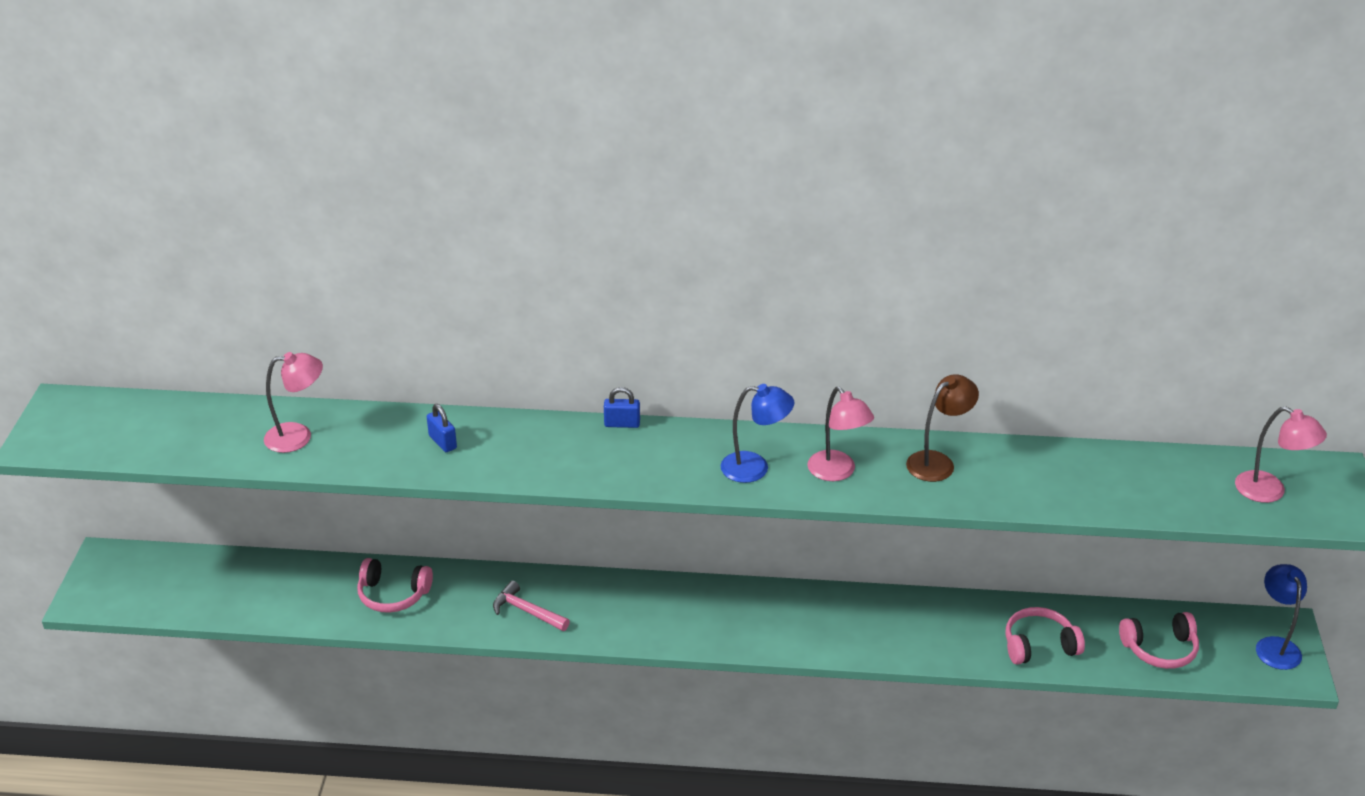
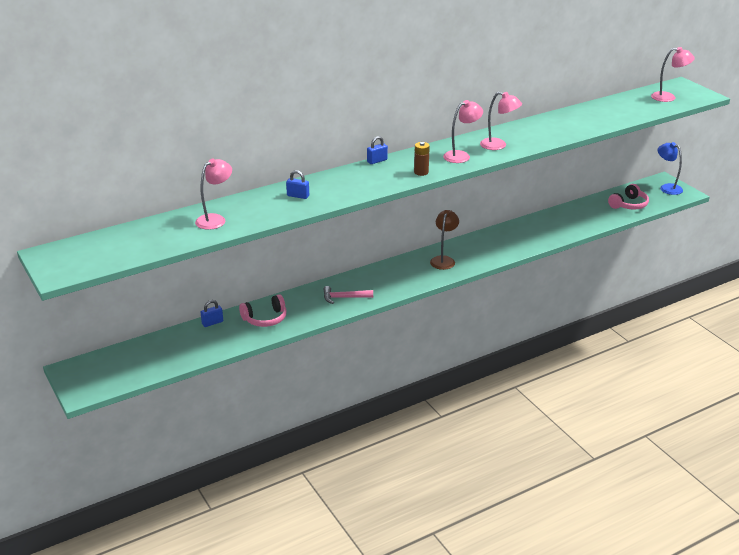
camera: 35 degrees left, 5 degrees down
(325, 568) = (212, 323): none -> blue padlock
(657, 474) = (421, 172): none -> brown battery
(755, 468) = (461, 156): blue lamp -> pink lamp
(937, 462) = (534, 129): brown lamp -> brown lamp (443, 260)
(1039, 645) = (583, 221): pink headphones -> none

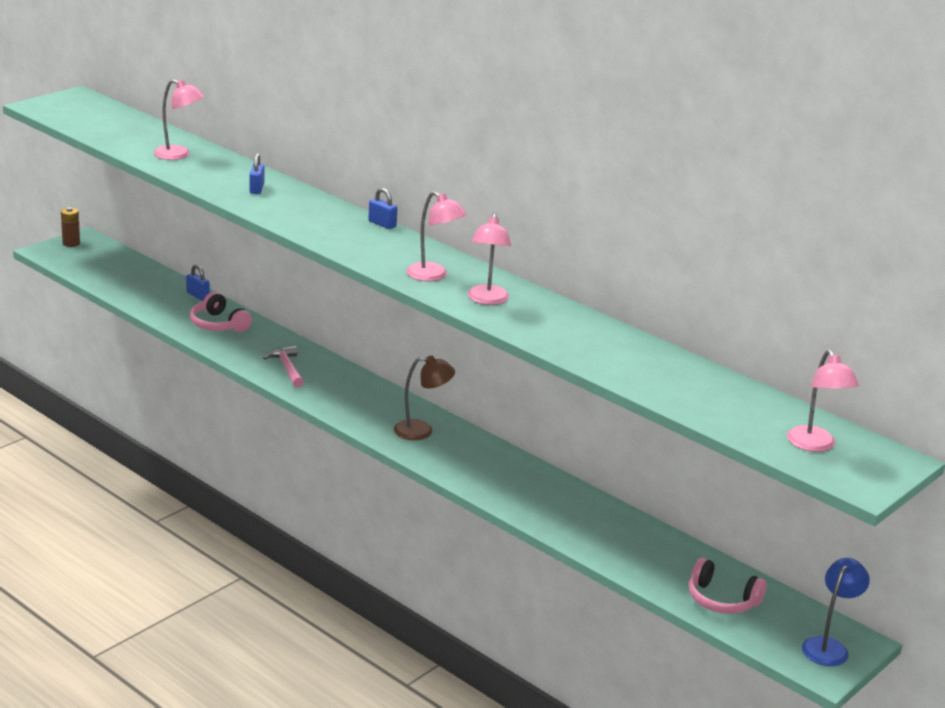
camera: 70 degrees right, 5 degrees down
(421, 172) = (363, 253): brown battery -> brown battery (71, 243)

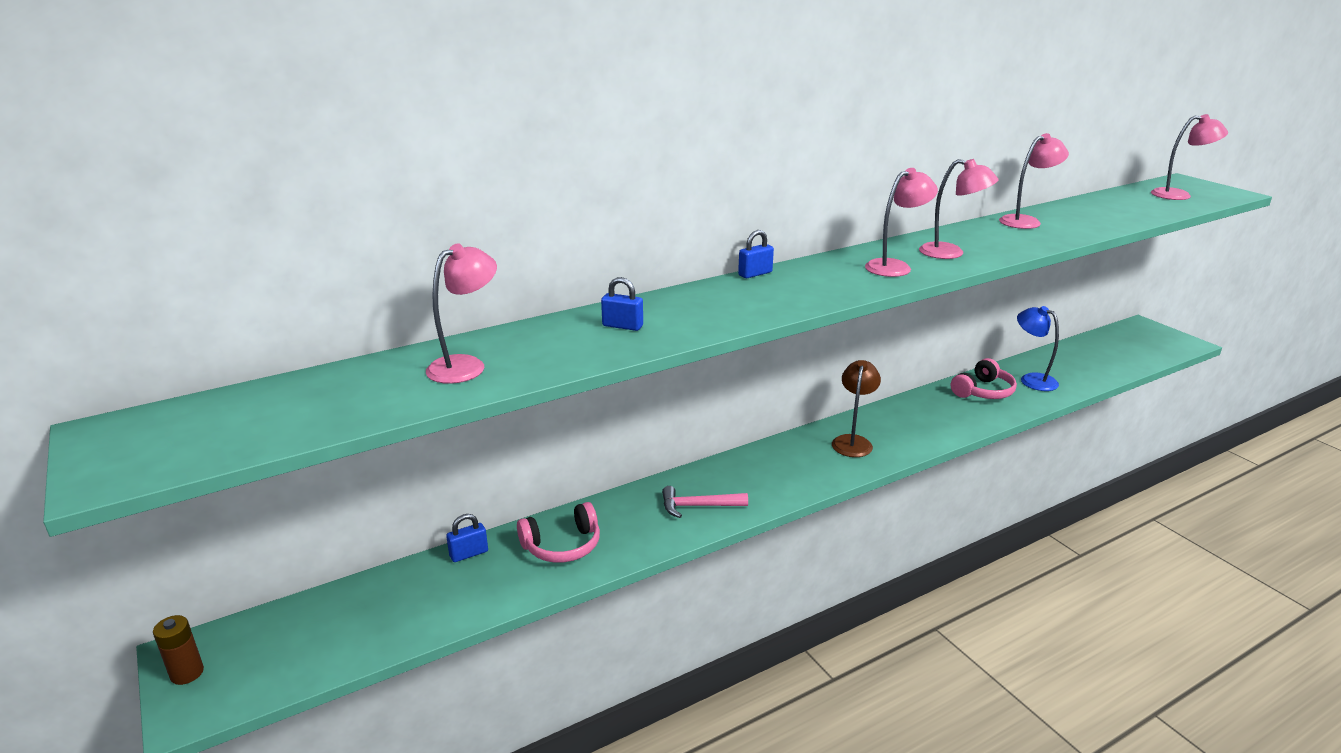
camera: 70 degrees left, 0 degrees up
(619, 342) = (1026, 221): none -> pink lamp
(722, 600) = (1109, 358): pink headphones -> pink headphones (983, 391)
(829, 646) = (1154, 335): blue lamp -> blue lamp (1031, 379)

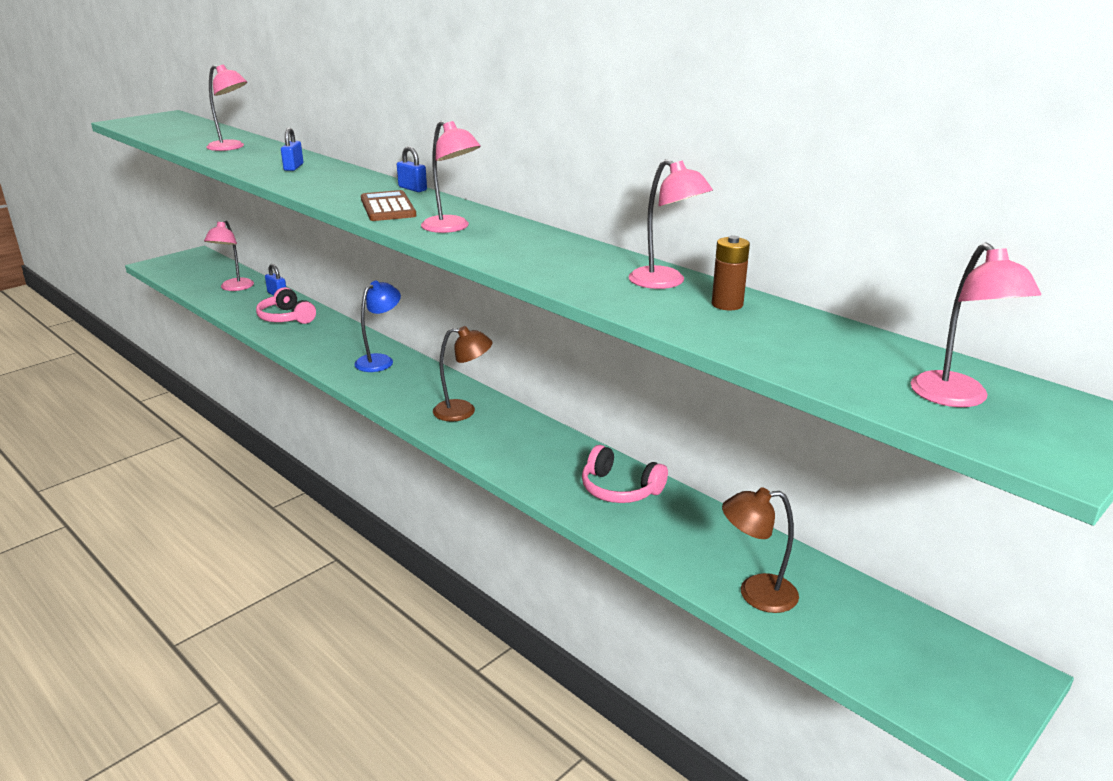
camera: 75 degrees right, 0 degrees up
(187, 673) = (180, 258): brown battery -> brown battery (727, 304)
(698, 506) = (339, 354): pink hammer -> none
(823, 286) = (388, 207): none -> brown calculator
(951, 253) = (508, 247): pink lamp -> pink lamp (234, 288)
(1031, 379) = (679, 529): blue lamp -> blue lamp (380, 360)
(1096, 370) = (756, 594): none -> brown lamp

